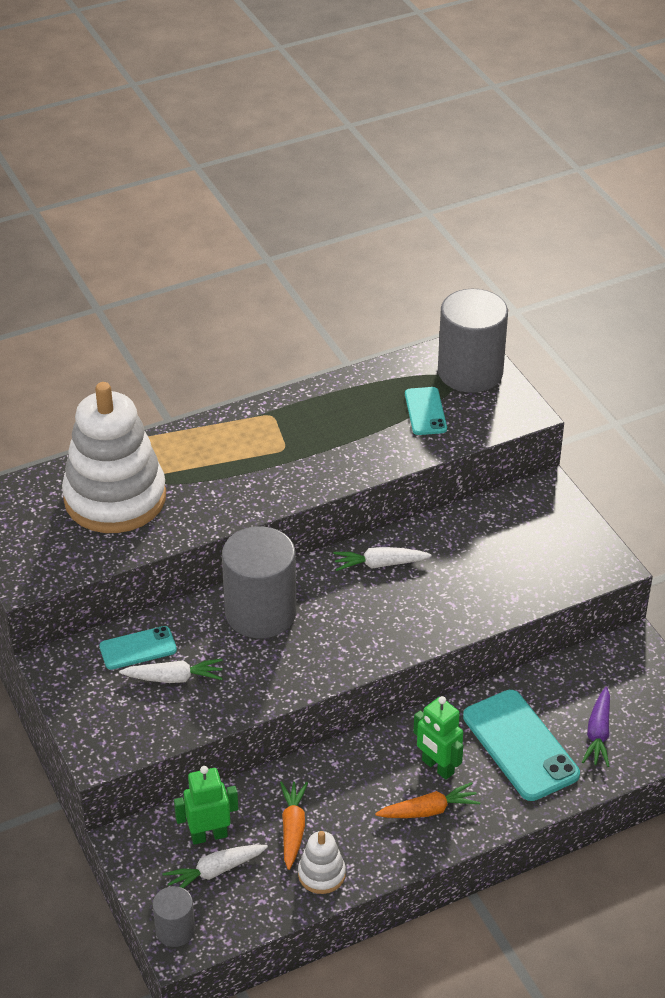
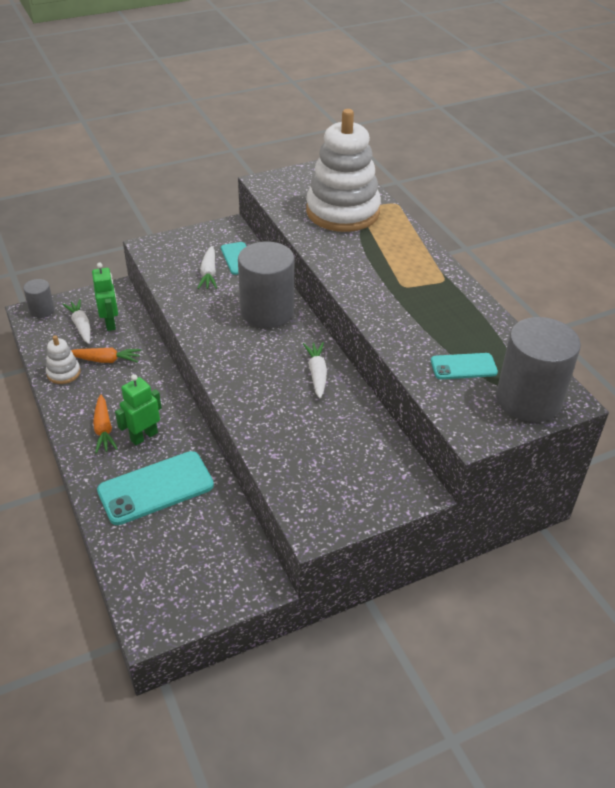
camera: 90 degrees right, 0 degrees up
(598, 733) = (159, 543): purple carrot -> none

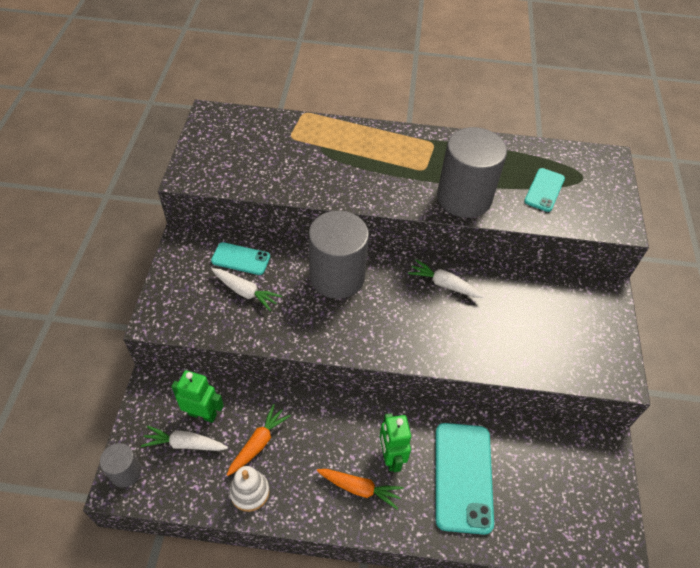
camera: 60 degrees left, 10 degrees up
(342, 212) = (287, 150): white stacking toy -> none
(528, 399) = (598, 177): grey cylinder -> grey cylinder (464, 198)

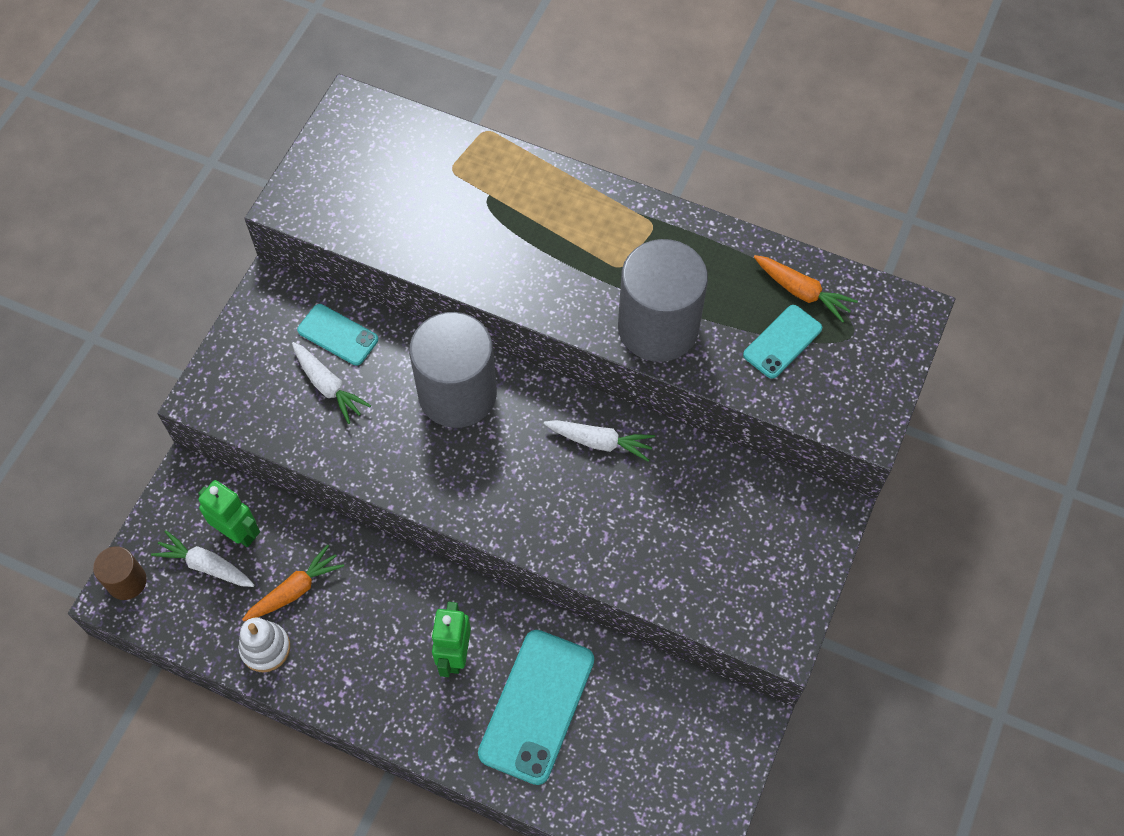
camera: 20 degrees right, 10 degrees up
(125, 472) = (127, 581): grey cylinder -> brown cylinder
(359, 488) = (400, 683): orange carrot -> orange carrot (802, 292)
(444, 284) = (600, 442): white carrot -> white carrot turned 150 degrees clockwise

